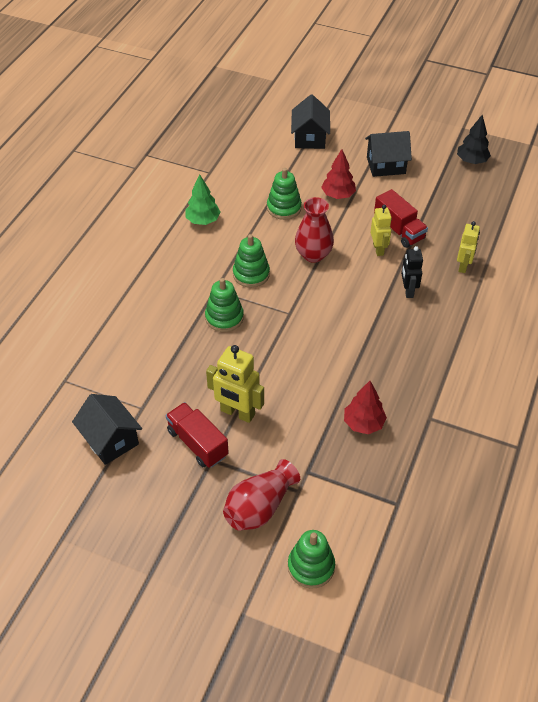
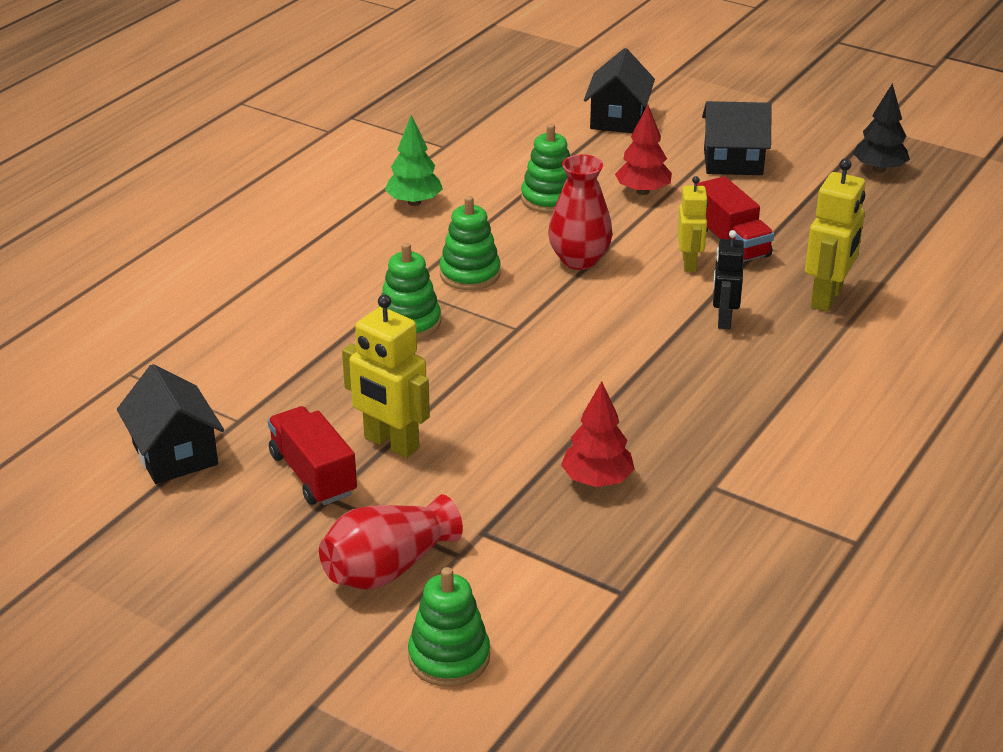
camera: 10 degrees right, 15 degrees down
(463, 266) = (827, 298): yellow robot -> yellow robot, size x1.54

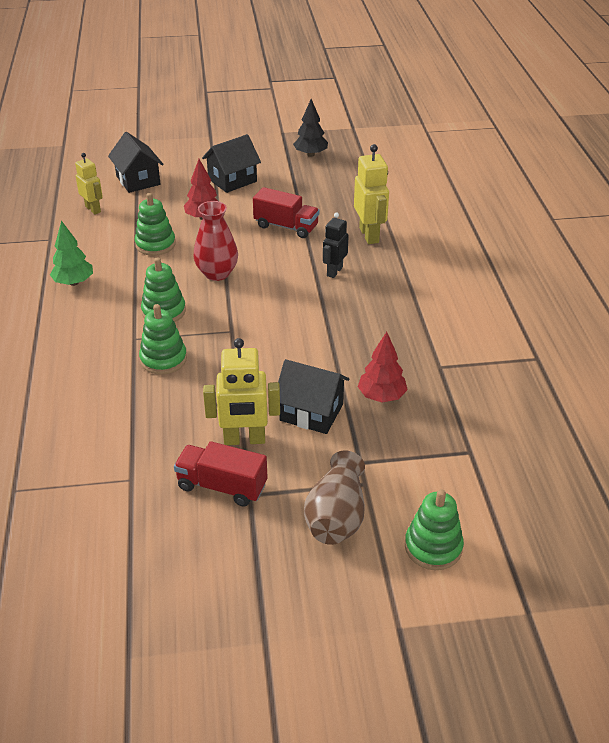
camera: 40 degrees left, 5 degrees up
(175, 454) = (116, 526): black house -> black house (311, 412)
(387, 568) = (336, 517): red vase -> brown vase
(689, 263) = (279, 248): yellow robot -> yellow robot (93, 209)
(723, 320) = (334, 271): black robot -> black robot turned 60 degrees clockwise

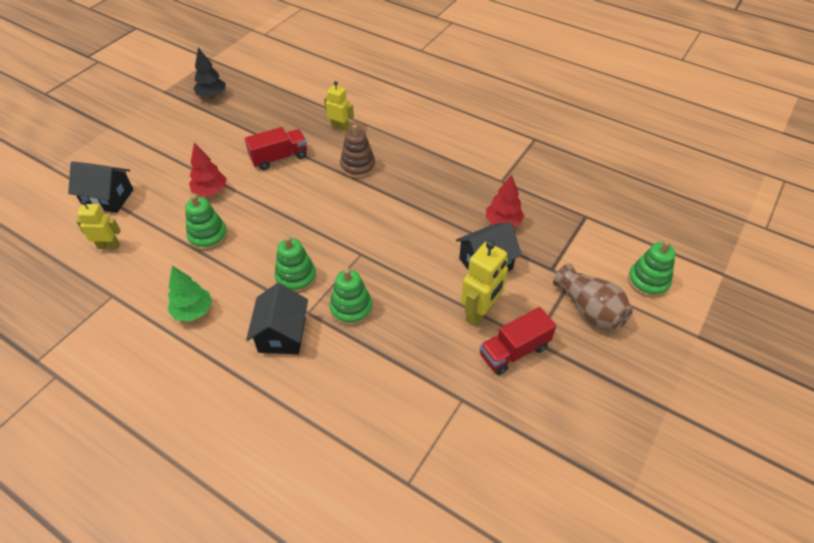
camera: 50 degrees left, 10 degrees up
(217, 273) = (287, 223): red vase -> none
(232, 180) = (186, 150): black house -> black house (282, 334)
(334, 271) = (358, 166): black robot -> brown stacking toy
(369, 235) = (340, 128): yellow robot -> yellow robot, size x0.65

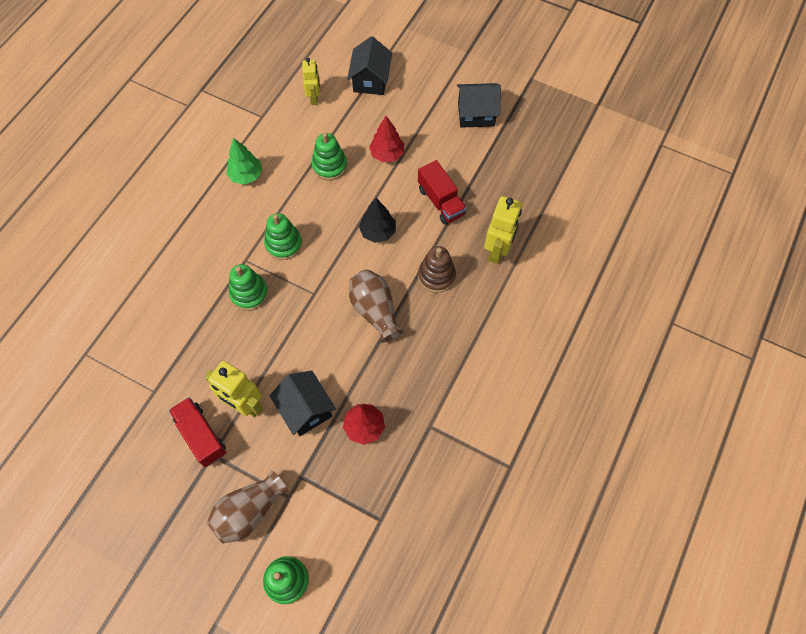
camera: 85 degrees right, 15 degrees up
(212, 96) = (532, 121): black tree -> black tree (378, 232)
(282, 334) = (222, 244): black house -> black house (476, 114)
(340, 128) = (498, 250): yellow robot -> yellow robot, size x1.54
(387, 209) = (375, 310): none -> brown vase

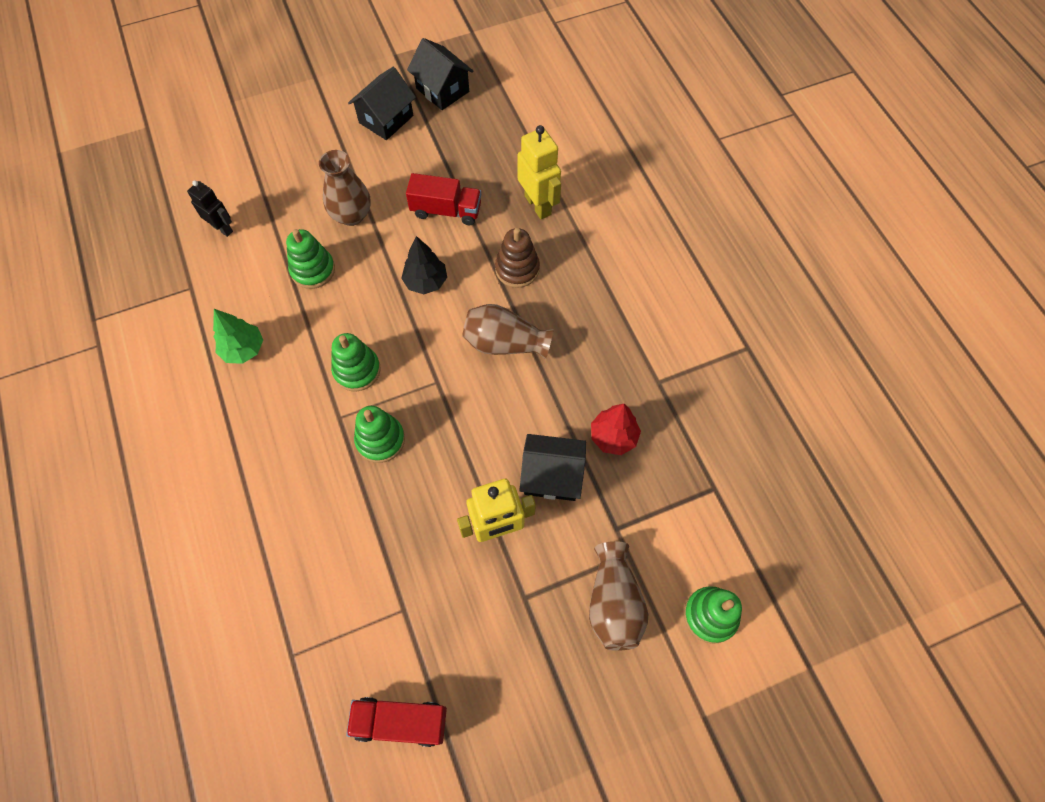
camera: 50 degrees left, 0 degrees up
(201, 435) = (495, 595): red truck -> red truck (400, 721)
(314, 98) = (222, 228): yellow robot -> black robot
(370, 80) = (257, 170): black house -> black house (442, 90)
(387, 154) = (351, 215): red tree -> brown vase

